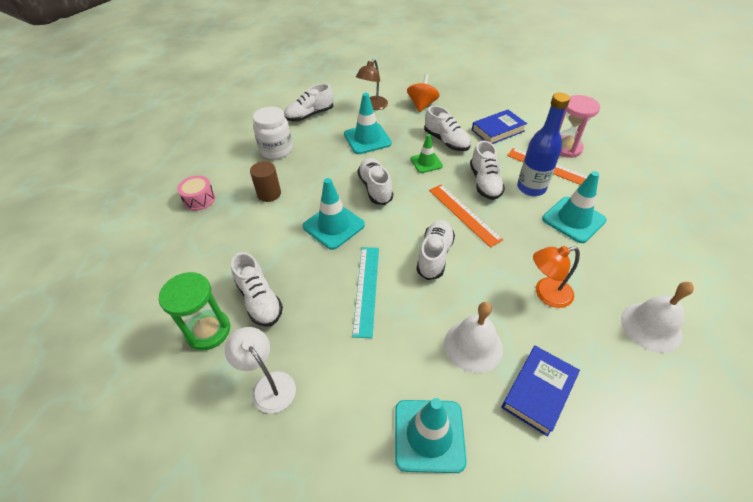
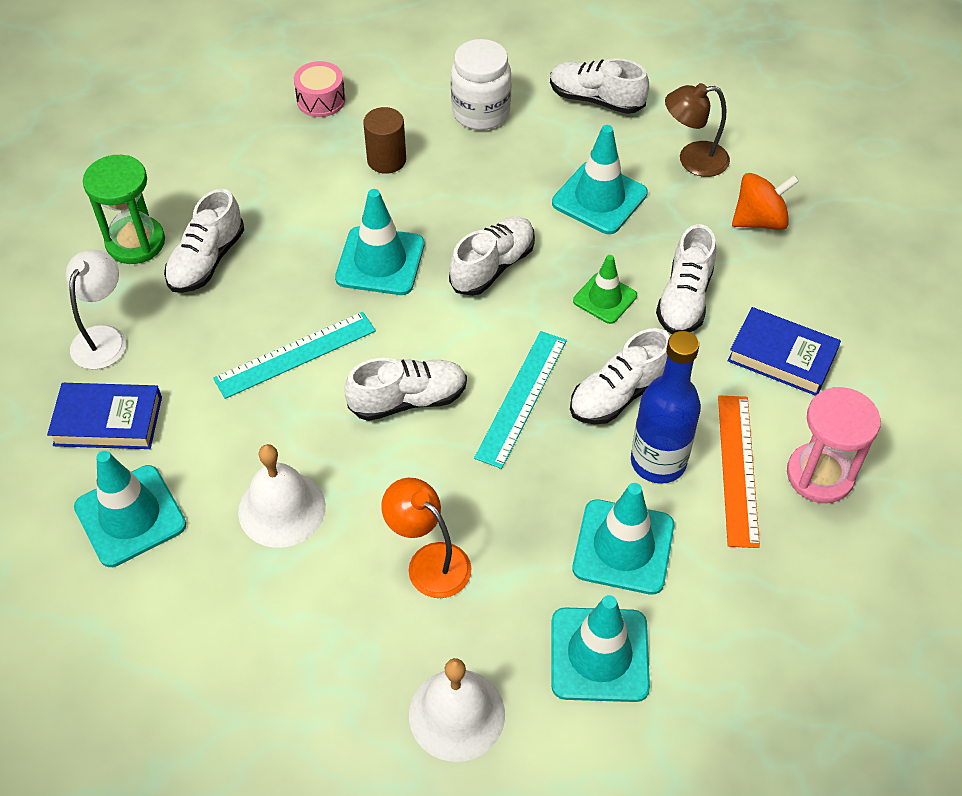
camera: 55 degrees right, 5 degrees up
(463, 214) = (521, 397): orange ruler -> turquoise ruler
(538, 391) = (256, 606): blue book -> blue book (108, 421)
(633, 255) = (599, 654): none -> turquoise traffic cone

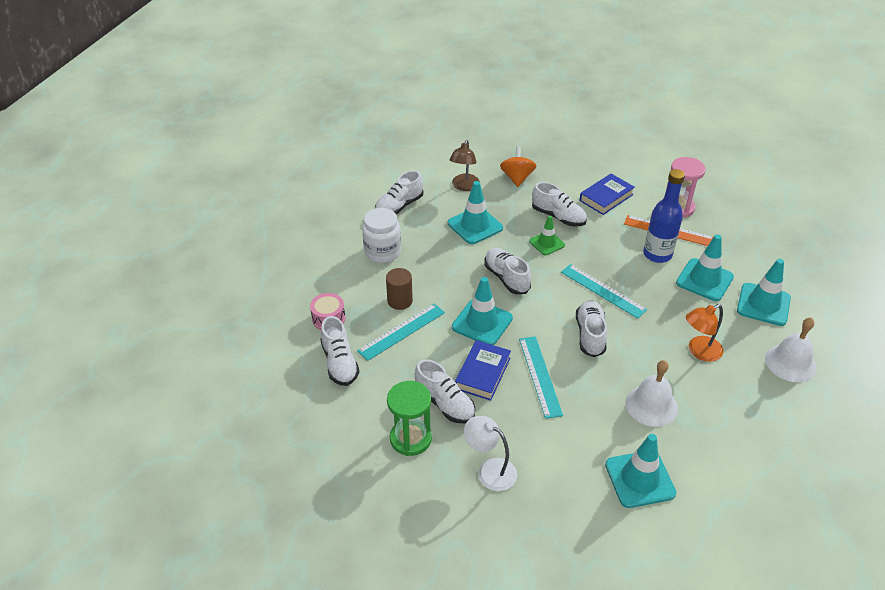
camera: 70 degrees left, 10 degrees down
(108, 421) = (562, 479): blue book -> blue book (482, 373)
(326, 179) = (402, 331): none -> turquoise ruler
(618, 394) = (612, 256): white shoe -> white shoe (340, 363)

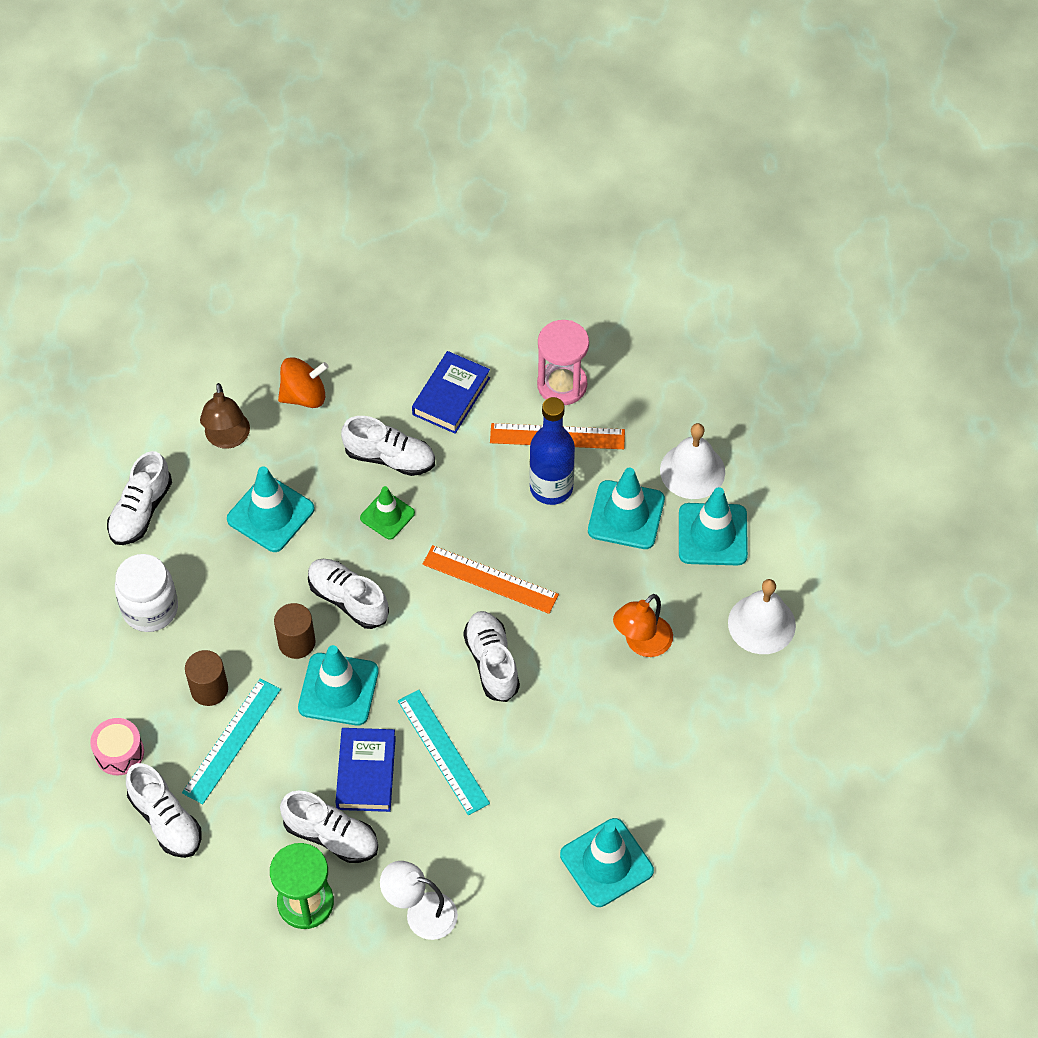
camera: 20 degrees left, 15 degrees up
(465, 291) = (297, 642): none -> brown cylinder
(517, 178) = (304, 395): orange spinning top -> orange spinning top turned 90 degrees clockwise
(602, 291) = (490, 580): turquoise ruler -> orange ruler
(651, 405) = (597, 750): white bell -> white bell (692, 471)

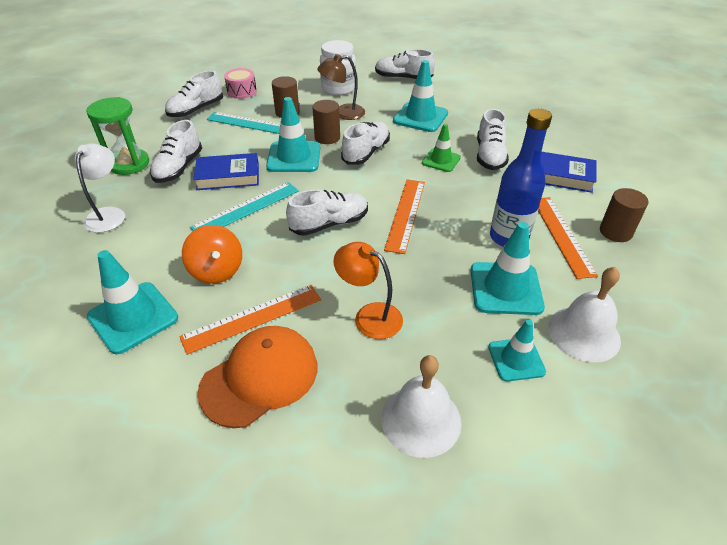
camera: 80 degrees right, 15 degrees down
(227, 438) = (467, 97): brown lamp -> brown lamp (343, 113)
(304, 395) = (517, 118): orange spinning top -> orange spinning top (217, 271)
(562, 385) = (615, 232): pink hourglass -> brown cylinder
(627, 749) = (252, 318): none -> orange ruler
(700, 745) = (260, 377): none -> orange cap
(712, 534) = (516, 359): turquoise traffic cone -> turquoise traffic cone, size x0.63

